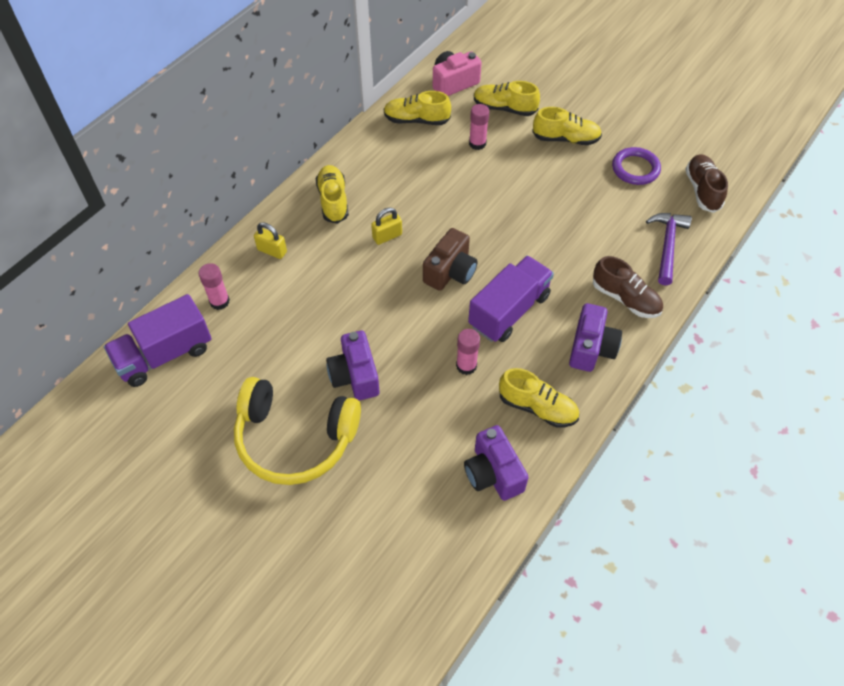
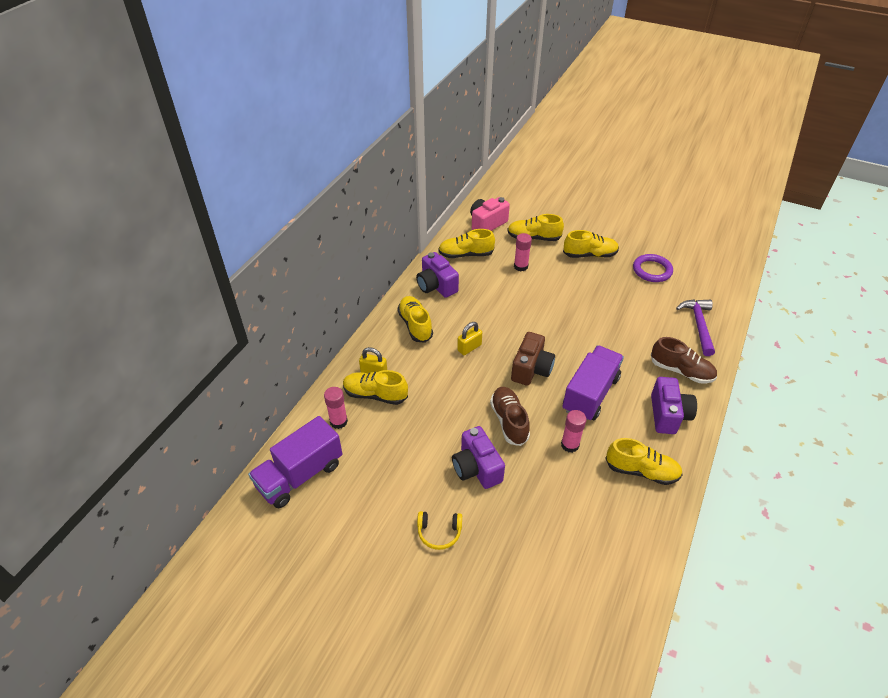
camera: 10 degrees left, 10 degrees down
(267, 277) = (375, 394): none -> yellow shoe
(295, 439) = (439, 532): yellow headphones -> yellow headphones, size x0.41
(493, 473) = (623, 534): purple camera -> purple camera (436, 286)
(702, 190) = (709, 280): brown shoe -> brown shoe (509, 421)

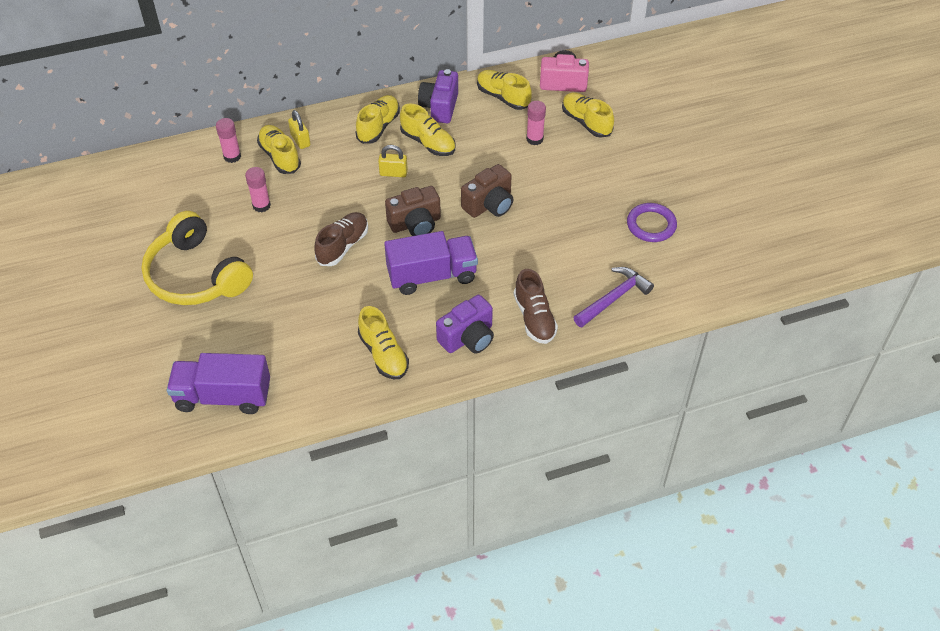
camera: 45 degrees right, 5 degrees up
(300, 475) = (165, 172): purple truck -> purple truck (223, 396)
(439, 532) = (196, 275): yellow headphones -> yellow headphones, size x2.43
(476, 468) = (275, 257): purple camera -> none
(555, 323) = (489, 204): none -> brown camera
(570, 445) = (360, 296): pink glue stick -> pink glue stick (261, 205)
(590, 255) = (614, 172): yellow shoe -> yellow shoe (428, 143)

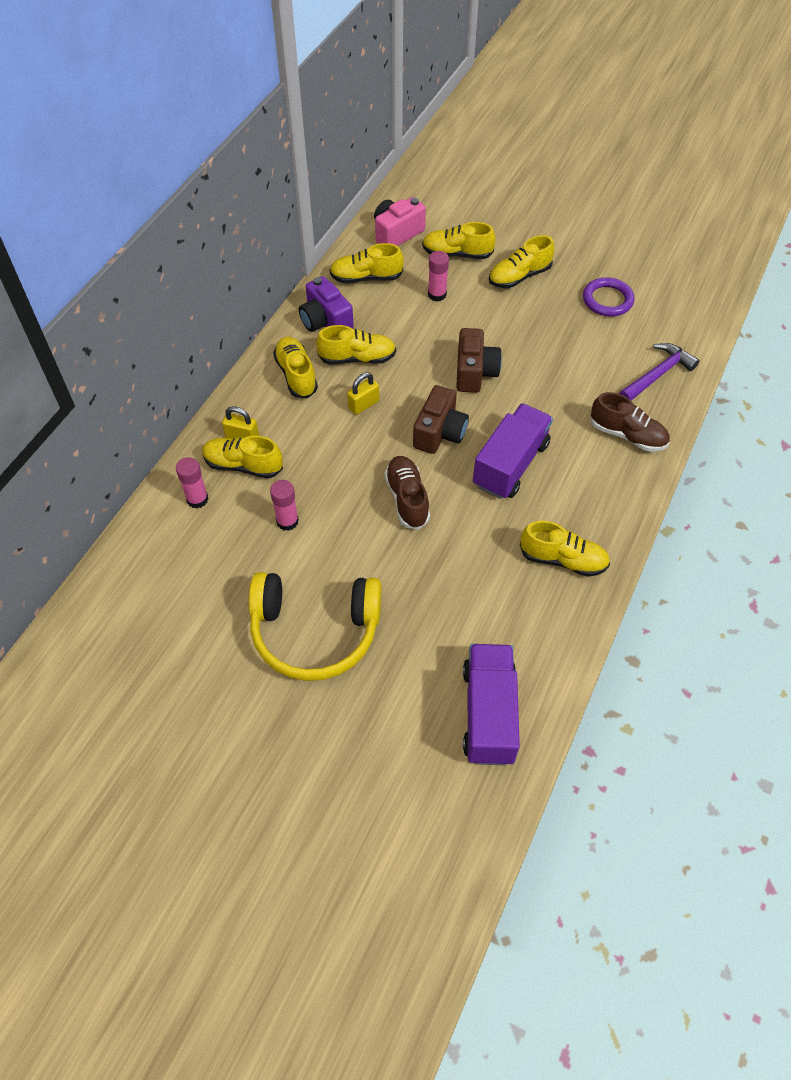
camera: 45 degrees left, 5 degrees up
(223, 396) = (488, 714): purple truck -> purple truck turned 135 degrees clockwise
(468, 338) = (604, 491): purple camera -> none
(609, 166) = (519, 276): none -> yellow shoe
(614, 298) = (657, 375): purple hammer -> purple hammer turned 45 degrees clockwise

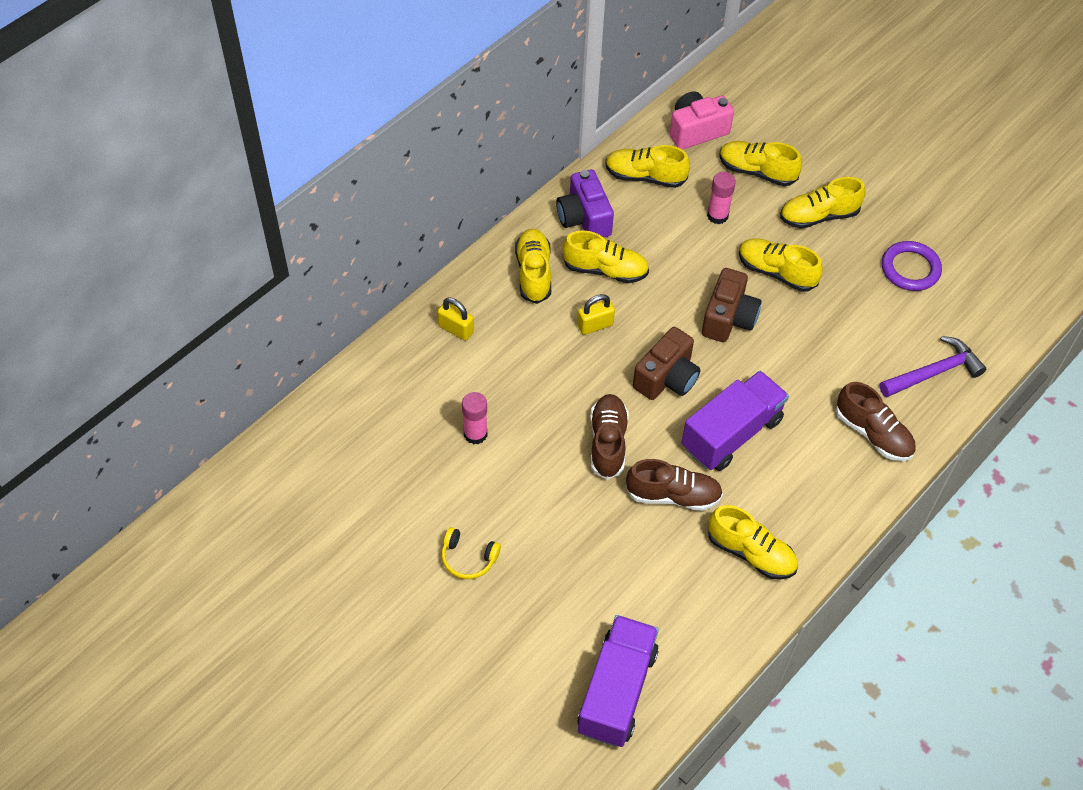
camera: 15 degrees right, 0 degrees up
(197, 499) = (390, 386): pink glue stick -> none
(243, 465) = (448, 361): yellow shoe -> yellow shoe (776, 272)
(315, 632) = (468, 558): yellow headphones -> yellow headphones, size x0.41
(479, 529) = (673, 495): none -> brown shoe

